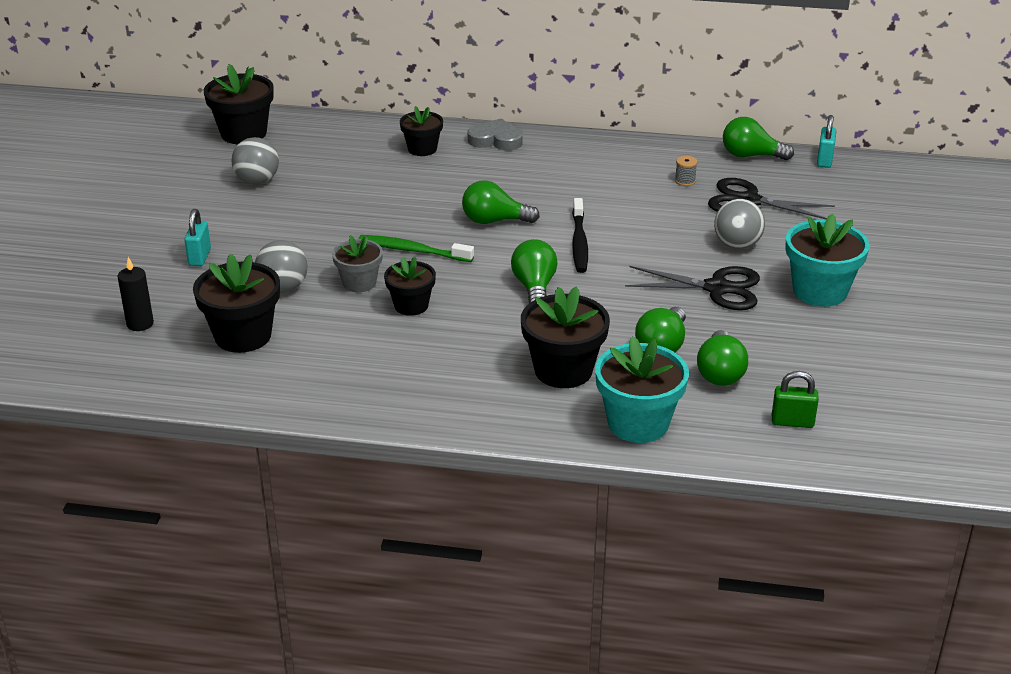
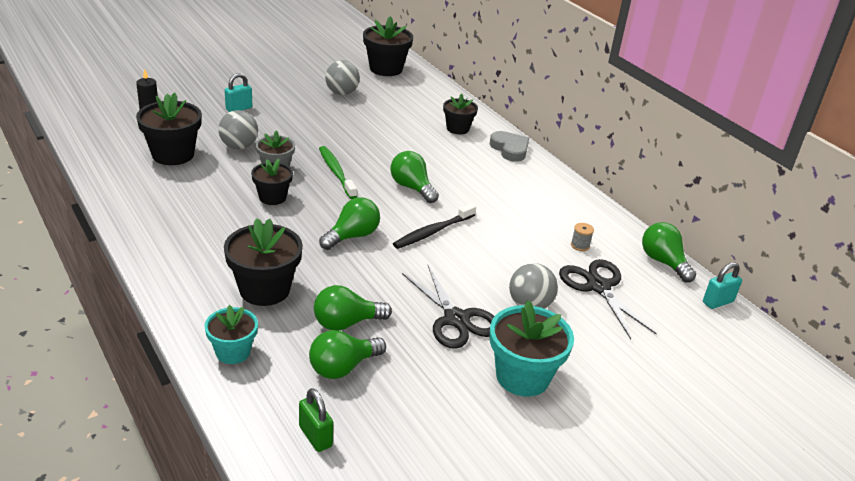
camera: 45 degrees right, 0 degrees up
(638, 423) = (233, 352): turquoise flower pot -> turquoise flower pot, size x0.62

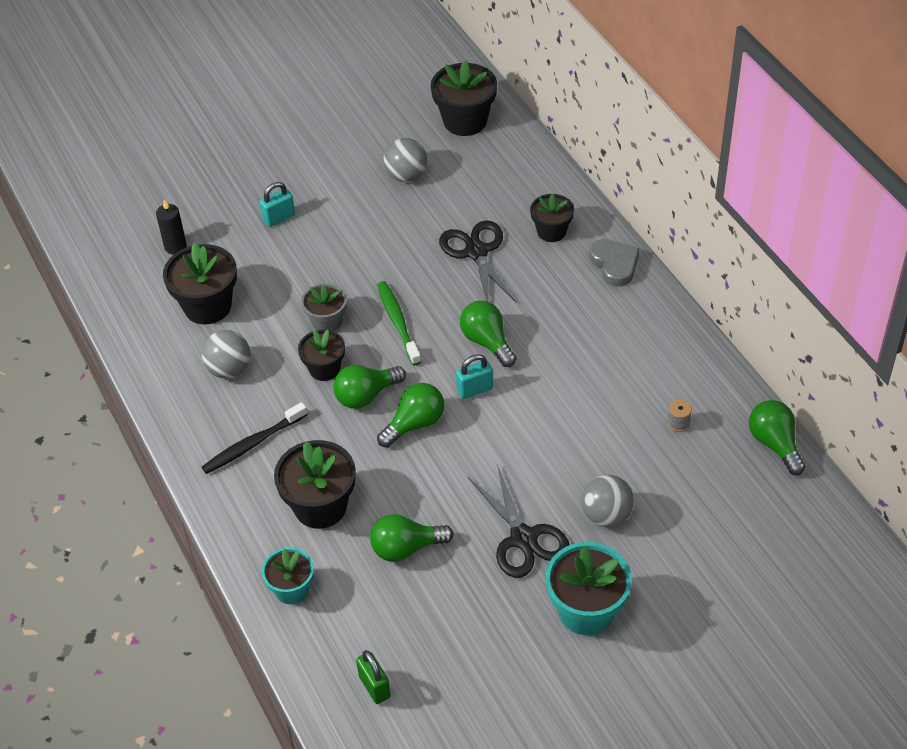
camera: 10 degrees right, 15 degrees up
(239, 146) = (282, 286): grey ball -> grey ball (229, 369)
(343, 367) = (402, 605): green light bulb -> green light bulb (366, 395)
(433, 232) = (507, 412): black toothbrush -> black toothbrush (253, 444)
(598, 286) = (690, 485): black scissors -> black scissors (476, 252)
(717, 302) = (826, 501): turquoise padlock -> turquoise padlock (475, 389)

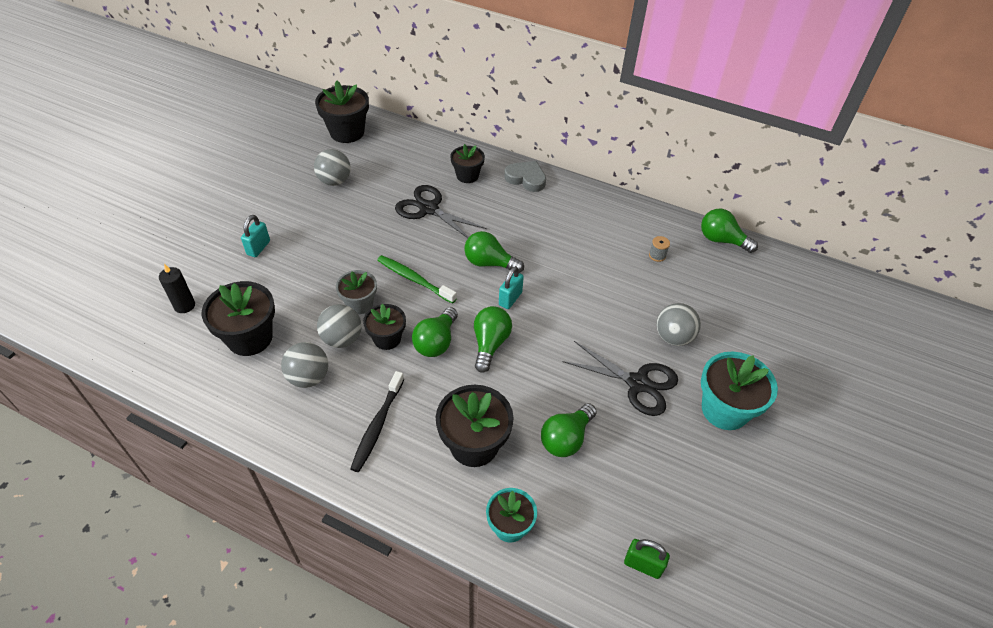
camera: 40 degrees left, 0 degrees up
(284, 348) = (342, 339): none -> grey ball

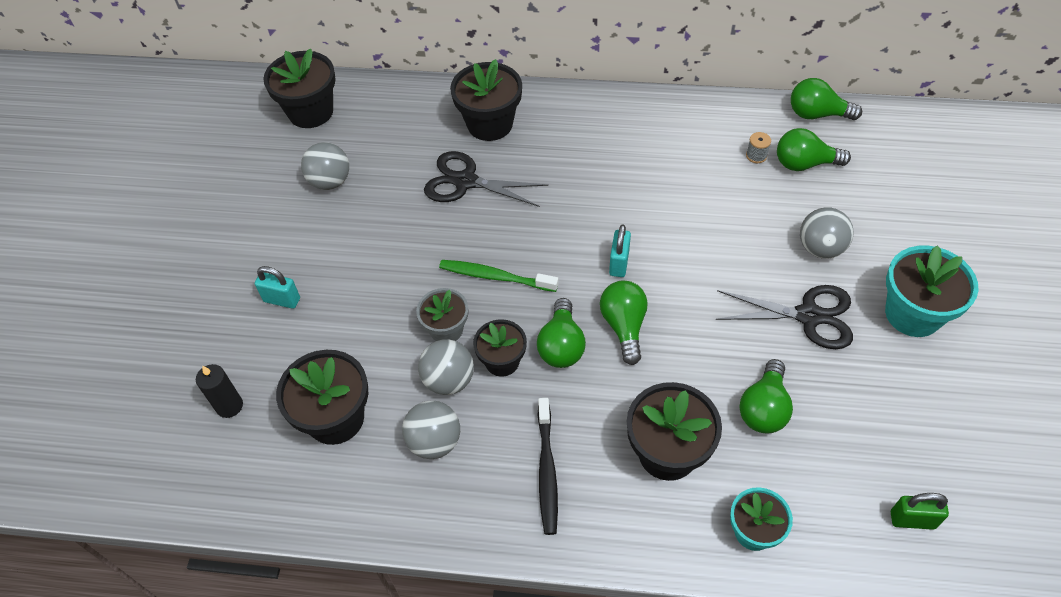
camera: 15 degrees left, 5 degrees up
(258, 248) = (282, 300): turquoise padlock -> turquoise padlock turned 75 degrees counterclockwise
(467, 176) = (490, 124): black flower pot -> black flower pot, size x1.60
(489, 263) = (572, 227): green light bulb -> green light bulb (804, 164)
(526, 178) = (561, 106): grey heart -> none

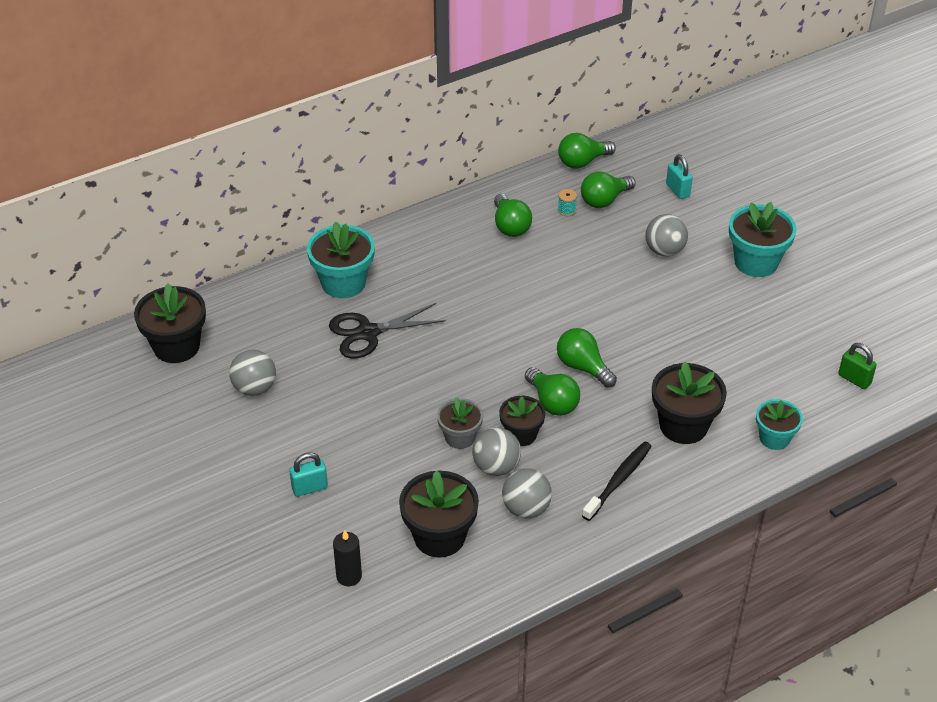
camera: 40 degrees left, 10 degrees down
(490, 124) = (343, 283): black flower pot -> turquoise flower pot
(495, 277) = (460, 384): green toothbrush -> none
(547, 471) = (618, 480): black toothbrush -> black toothbrush turned 105 degrees counterclockwise
(619, 263) = (540, 329): turquoise padlock -> turquoise padlock (677, 190)
(756, 156) = (566, 210): grey spool -> turquoise spool
(764, 408) = (717, 366): green light bulb -> green light bulb (510, 226)
(808, 316) = (695, 297): black scissors -> none
(912, 520) = (854, 379): green padlock -> green padlock turned 75 degrees clockwise

